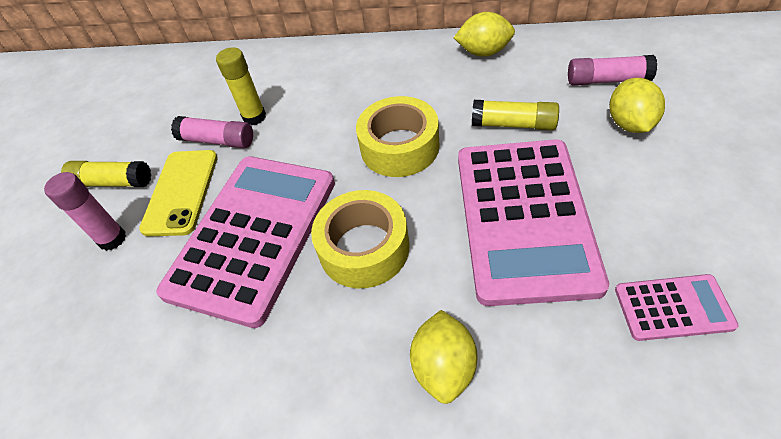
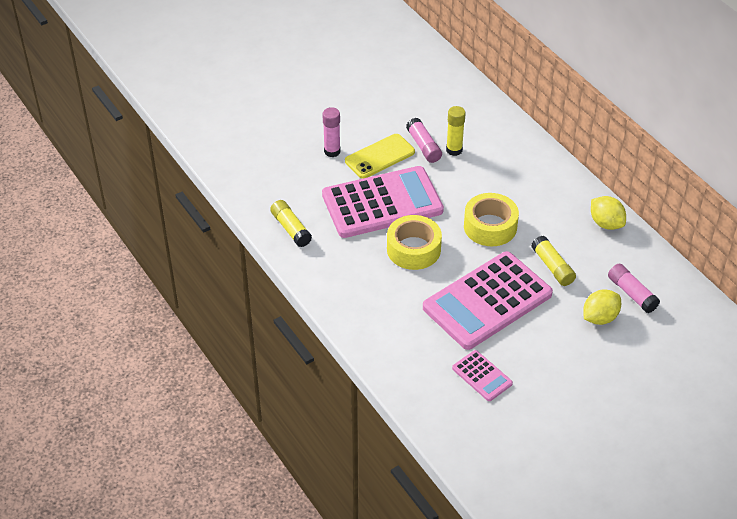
camera: 45 degrees right, 5 degrees down
(112, 182) = (360, 124): yellow glue stick -> yellow glue stick (291, 229)
(444, 367) = (380, 310): yellow lemon -> none

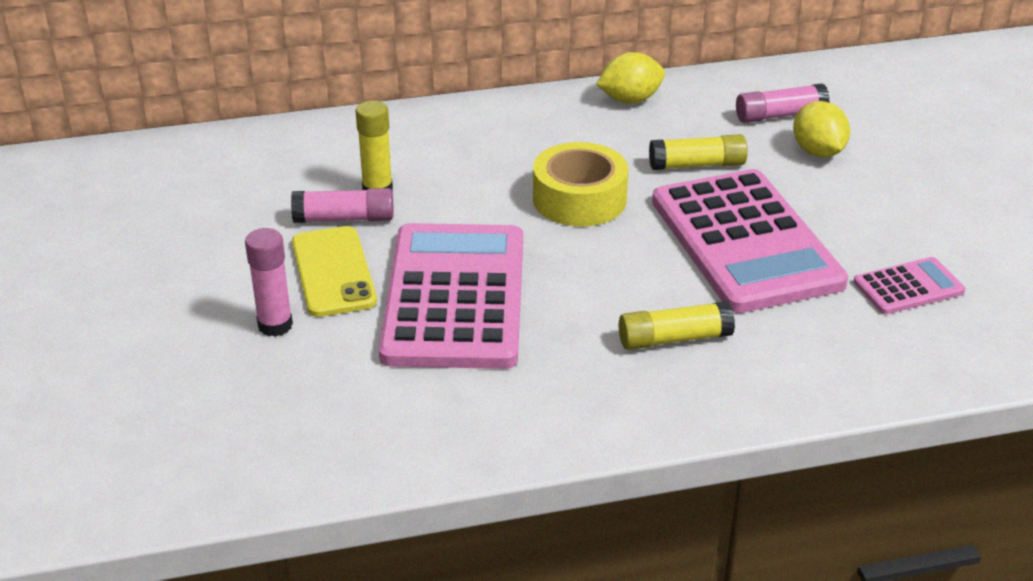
camera: 70 degrees left, 10 degrees down
(291, 229) = (453, 428): yellow glue stick -> yellow glue stick (674, 339)
(413, 249) = (590, 289): yellow tape -> none

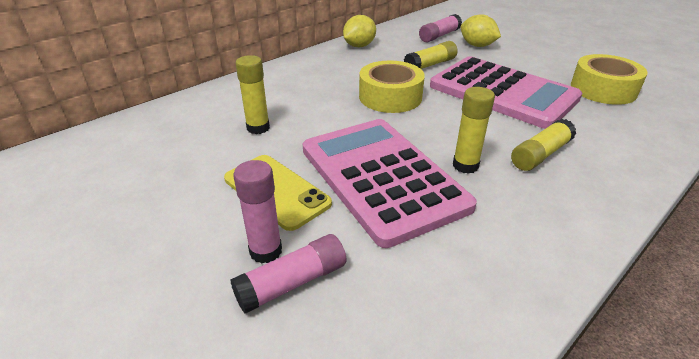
camera: 30 degrees left, 0 degrees up
(344, 218) = (250, 152): pink glue stick -> pink glue stick (292, 283)
(564, 318) = (465, 165): none -> yellow glue stick
(908, 287) = (603, 89): pink calculator -> yellow tape

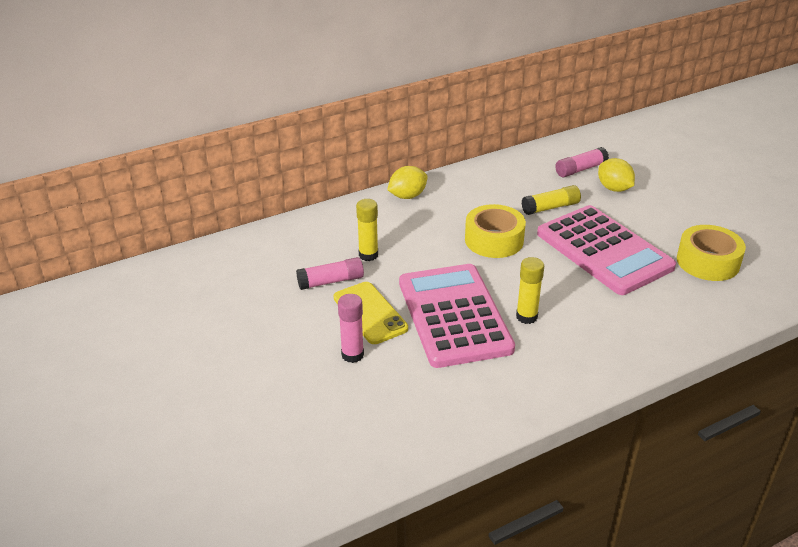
camera: 15 degrees right, 0 degrees up
(292, 283) = (365, 378): pink glue stick -> pink glue stick (331, 281)
(359, 46) = (489, 173): yellow lemon -> yellow lemon (407, 196)
(540, 154) = (597, 317): yellow glue stick -> none

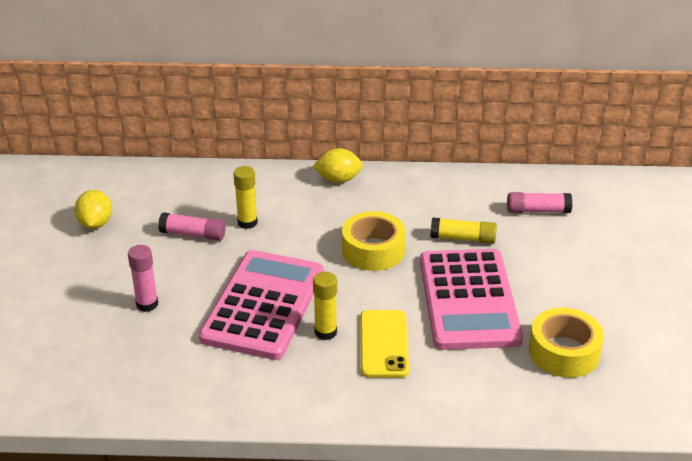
camera: 30 degrees right, 0 degrees up
(370, 313) = (196, 274): yellow phone -> yellow phone (384, 344)
(614, 188) = (550, 242): yellow lemon -> yellow lemon (95, 224)

